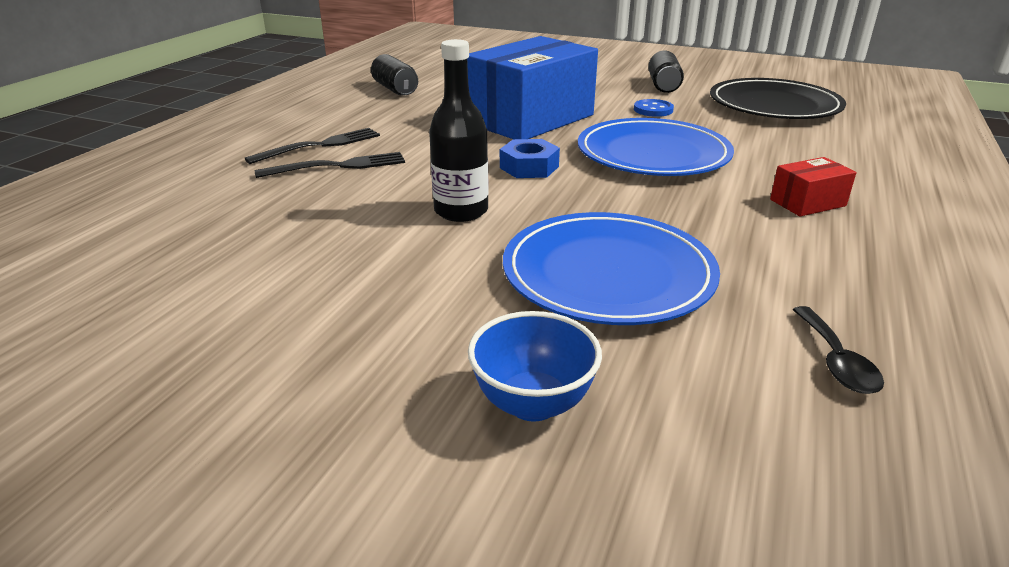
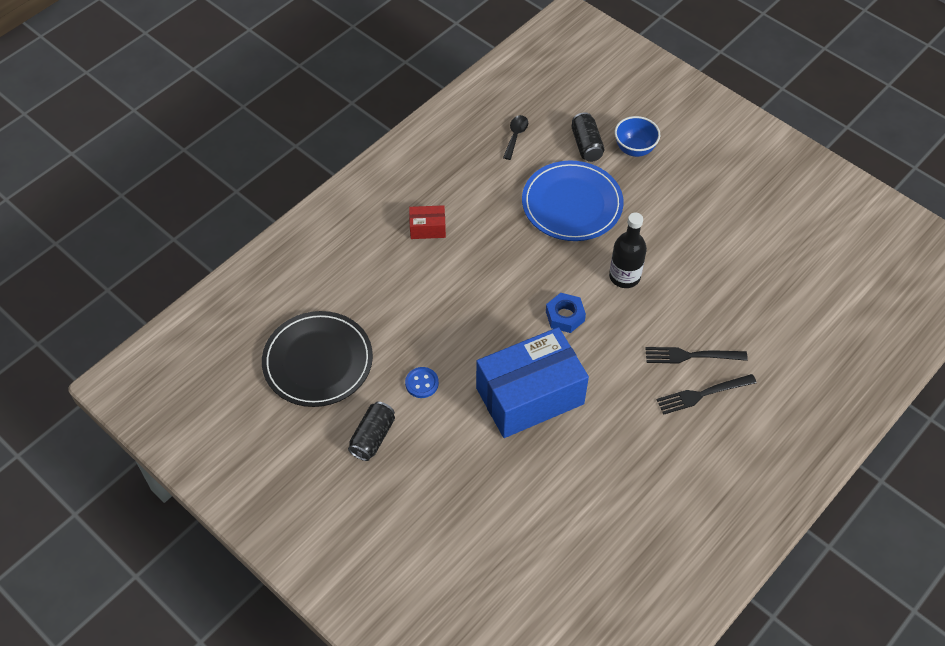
camera: 160 degrees left, 25 degrees up
(395, 89) = (626, 507): black can -> black can (586, 145)
(653, 154) = (473, 309): blue plate -> none

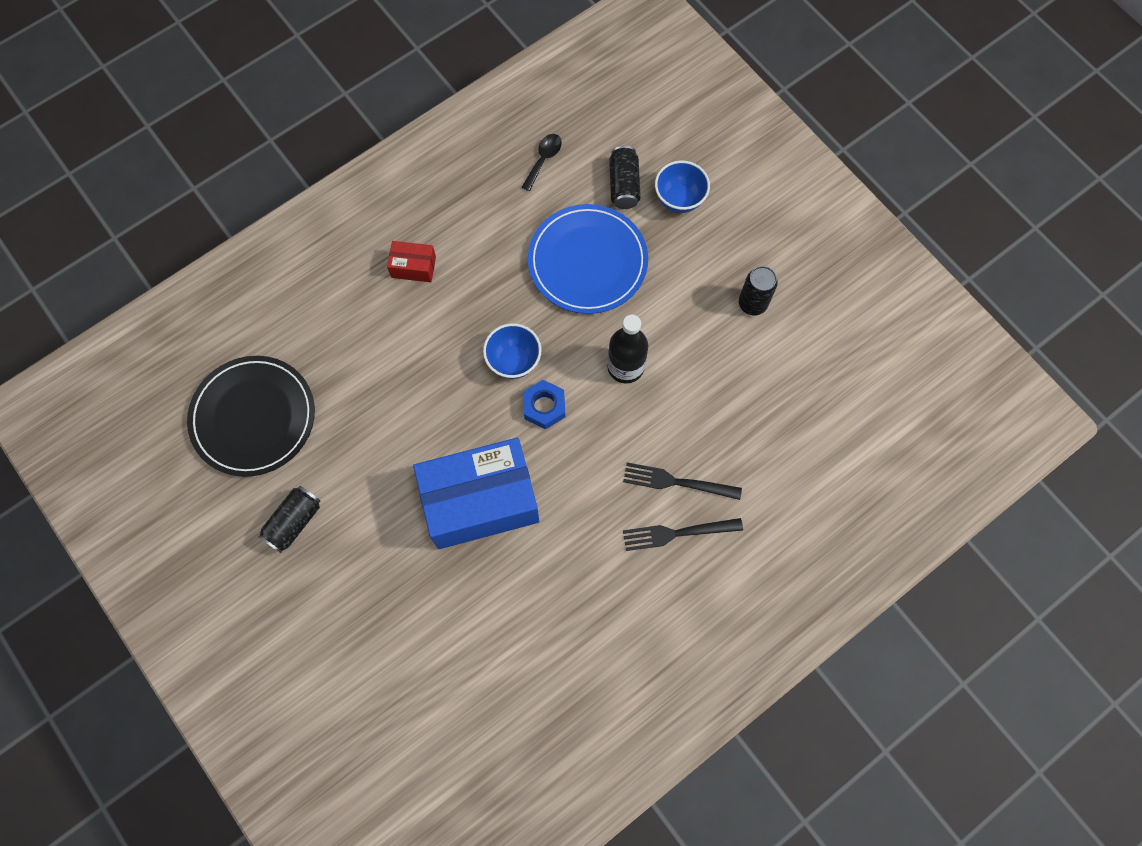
camera: 10 degrees right, 15 degrees up
(422, 383) = (363, 464): blue button -> none
(530, 286) = (513, 361): none -> blue bowl
(715, 215) = (752, 303): none -> black can

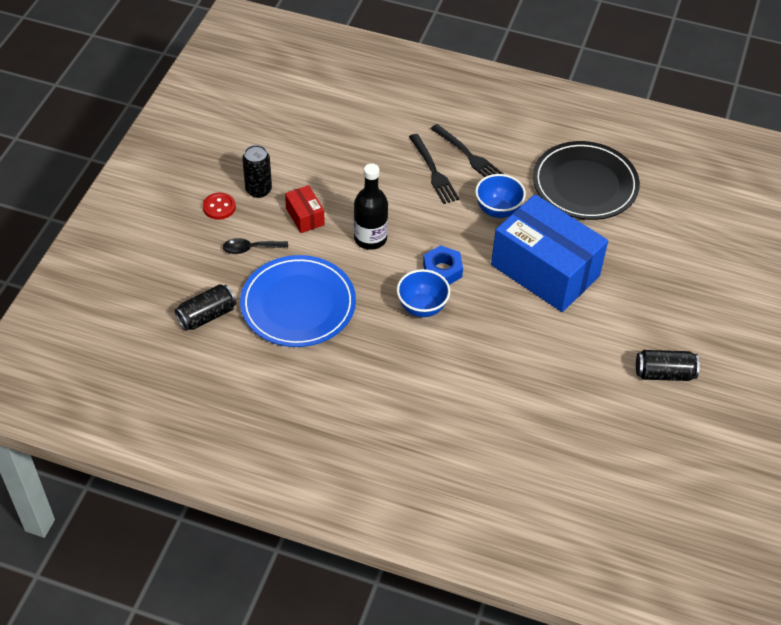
camera: 125 degrees left, 20 degrees down
(253, 417) = (616, 454): black plate -> black plate (585, 184)
(413, 267) = (395, 421): red box -> red box (305, 216)
(543, 159) = (220, 384): black spoon -> black spoon (250, 248)
(679, 199) = (195, 273): blue bowl -> blue bowl (498, 210)
(750, 258) = (219, 207): none -> red button

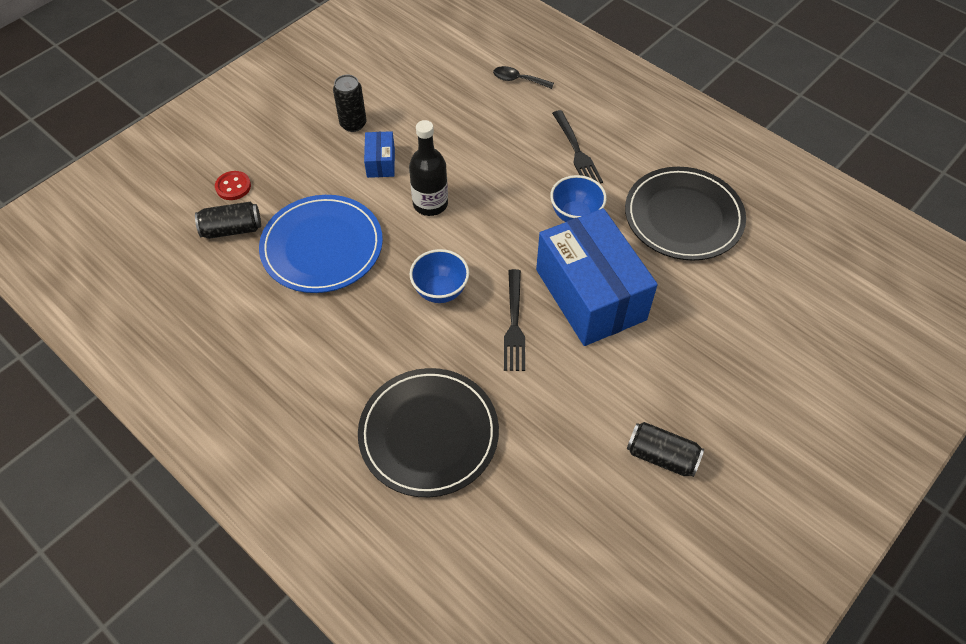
camera: 25 degrees right, 5 degrees up
(219, 207) = (307, 129): red button -> red button (233, 187)
(250, 248) = (311, 177): black spoon -> black spoon (518, 80)
(305, 216) = (380, 162): red box -> blue box
(434, 172) = (532, 157): black fork -> black fork (514, 324)
(442, 270) = (483, 259): blue nut -> none
(479, 421) = (429, 434): none -> black plate

